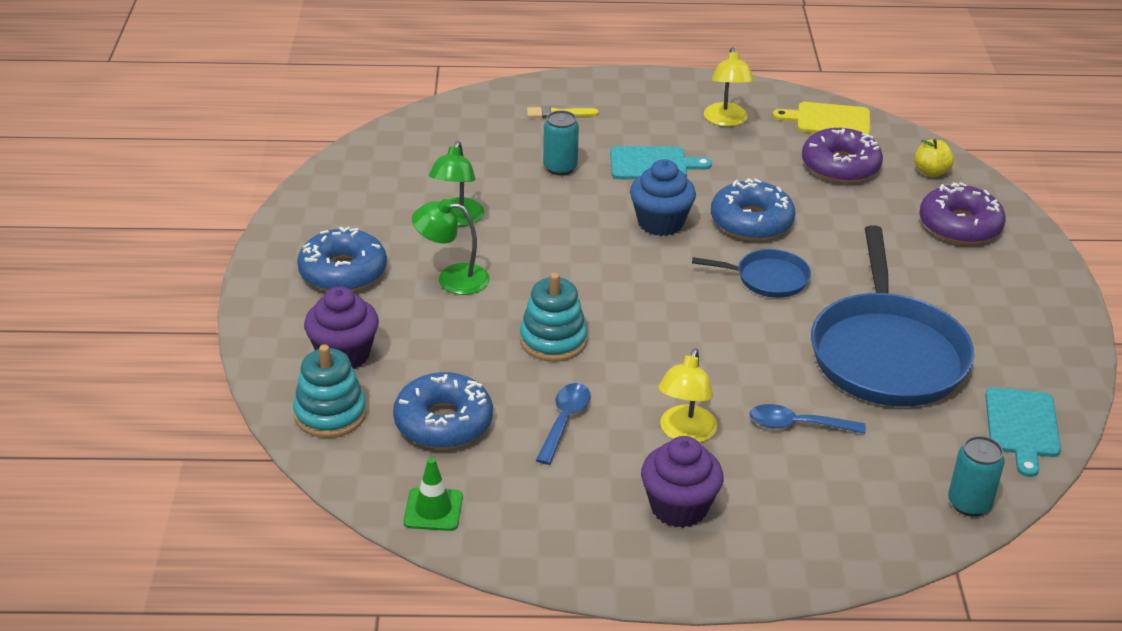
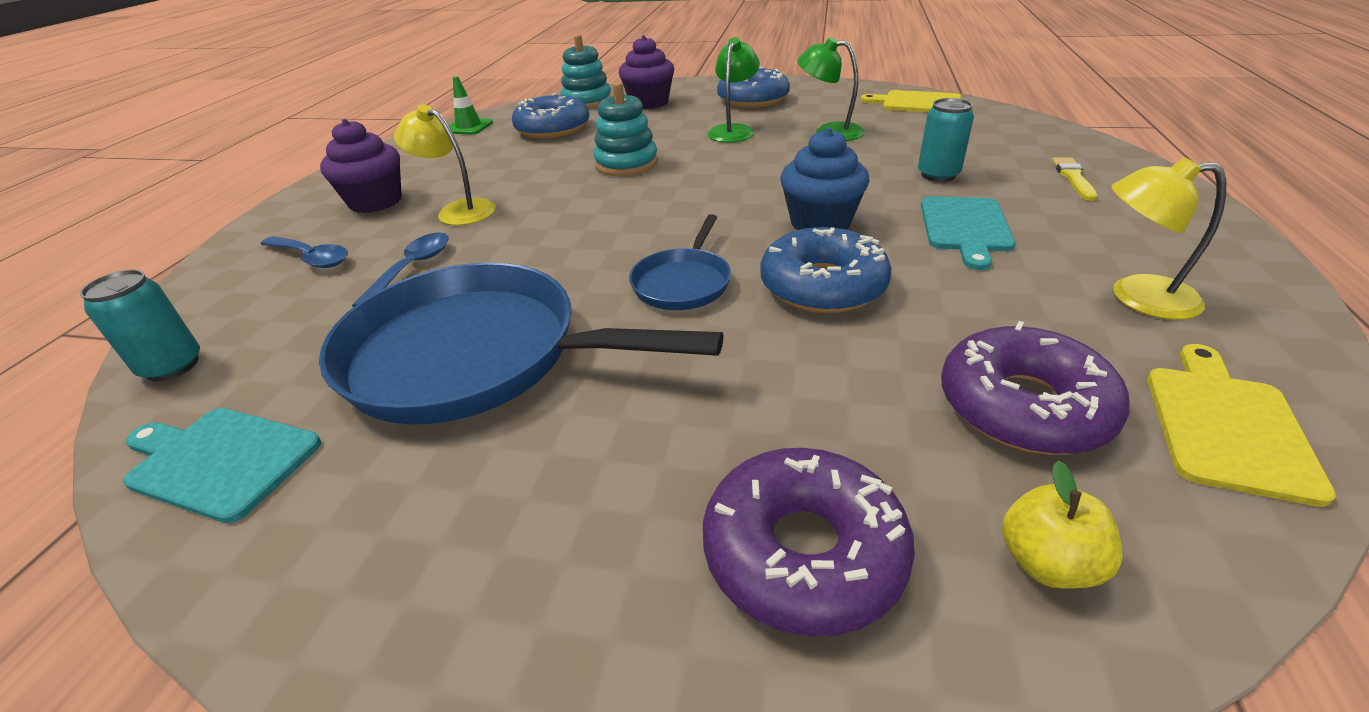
camera: 105 degrees right, 0 degrees up
(369, 166) = (917, 103): none -> yellow cutting board
(564, 421) = (519, 165): blue spoon -> blue spoon (311, 258)

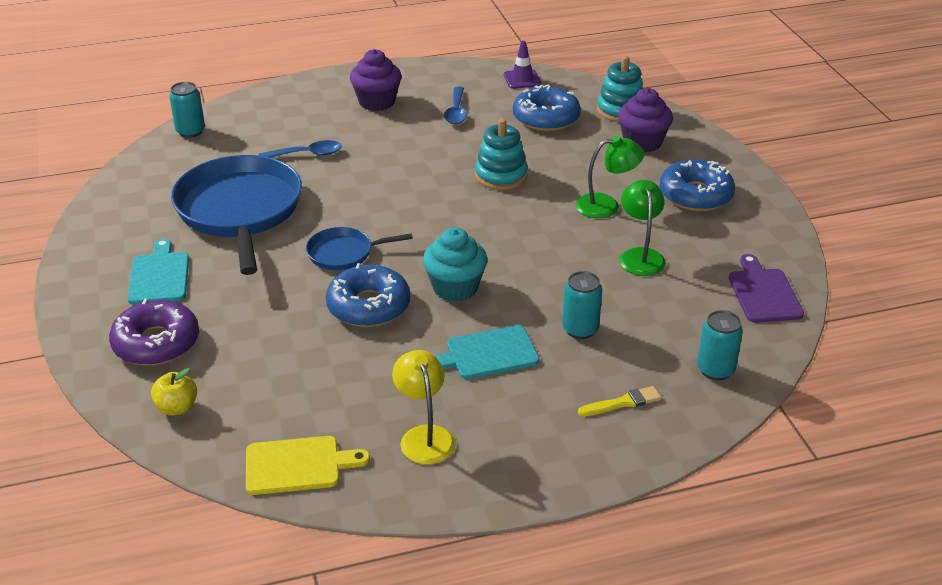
camera: 60 degrees right, 0 degrees up
(219, 461) = (142, 179): turquoise cutting board -> turquoise cutting board (159, 276)
(311, 258) = (299, 116): blue spoon -> blue spoon (456, 112)
(458, 210) = (384, 137): yellow lamp -> none
(468, 127) = (522, 79): green traffic cone -> purple traffic cone
(820, 223) = (455, 288): blue cupcake -> turquoise cupcake
(917, 103) = (763, 293): yellow cutting board -> purple cutting board
(1023, 406) = (282, 395): purple donut -> none
(1025, 135) = (715, 370): none -> turquoise can

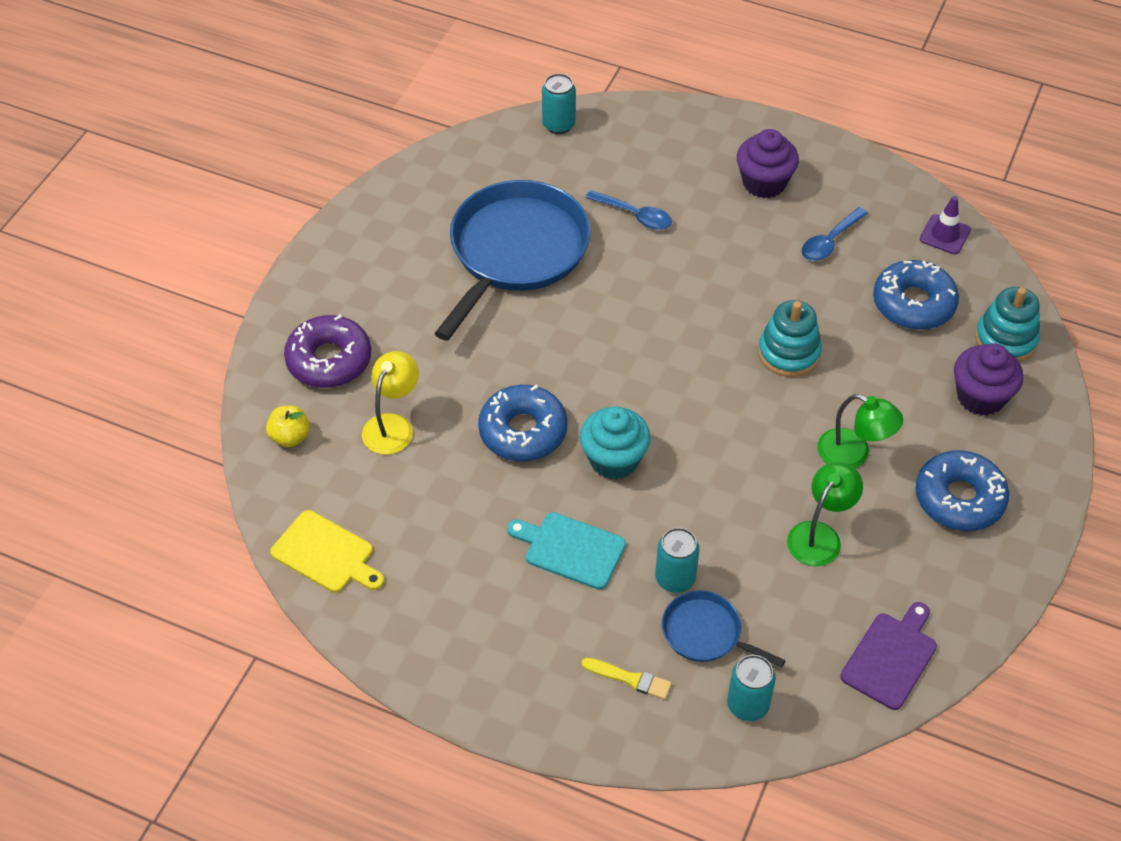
camera: 40 degrees right, 15 degrees up
(159, 276) = (389, 288): turquoise cutting board -> none
(343, 253) = (557, 358): blue pan -> blue pan (705, 633)
(424, 436) = (441, 595): yellow lamp -> yellow lamp (392, 425)

